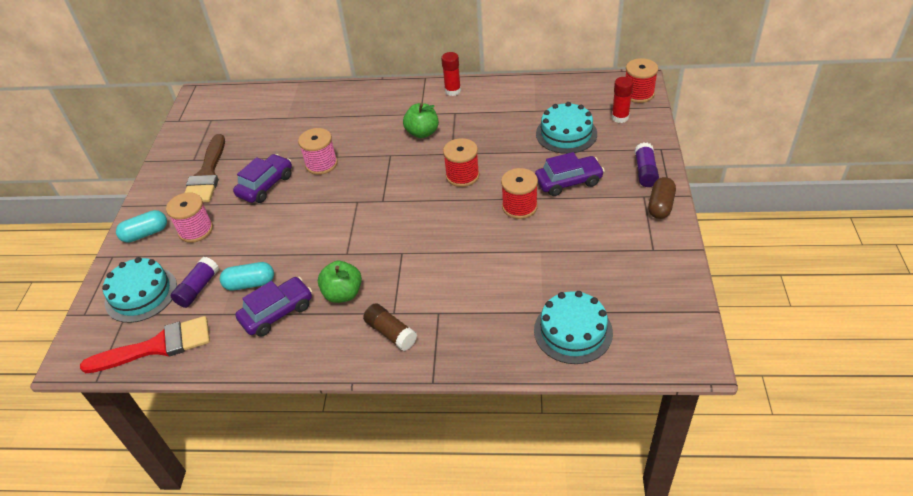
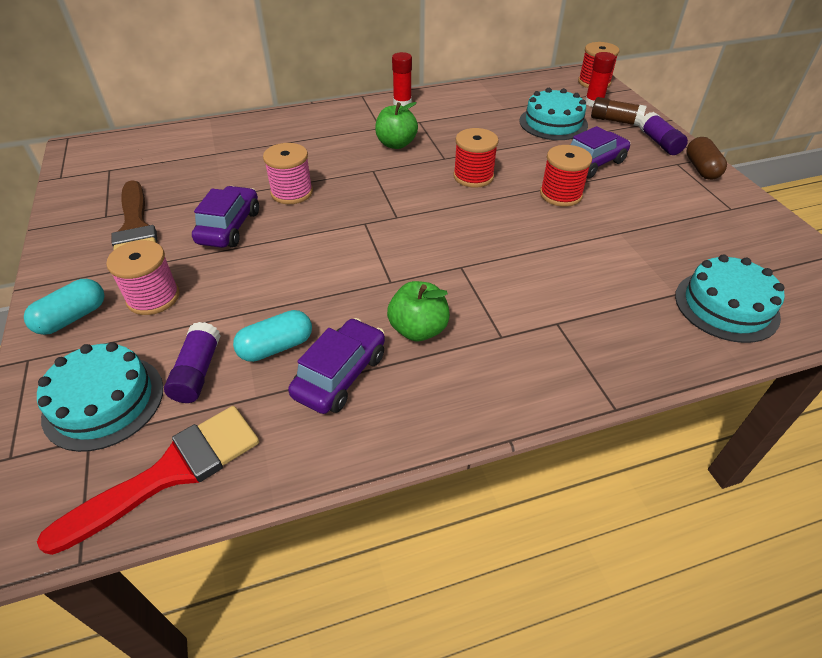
camera: 25 degrees left, 0 degrees up
(391, 333) = (516, 361): brown glue stick -> brown glue stick (615, 121)

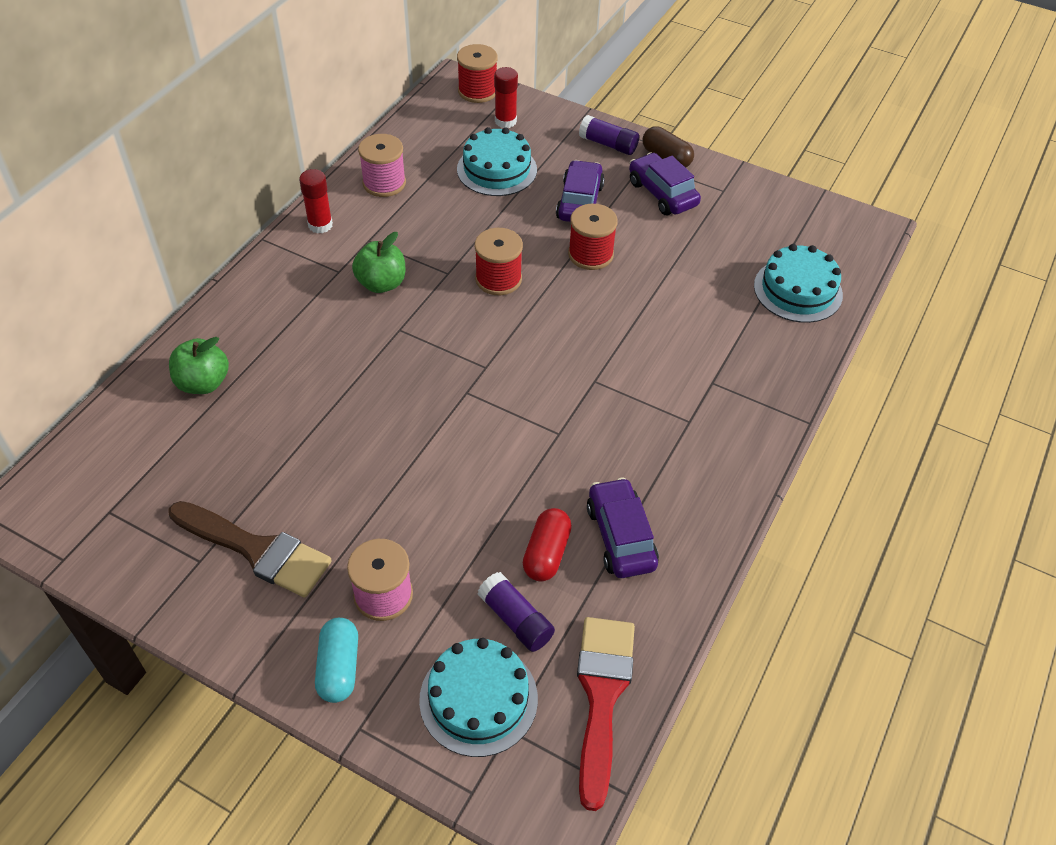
camera: 45 degrees left, 5 degrees up
(229, 227) = (349, 482): purple car -> purple car (662, 194)
(276, 347) = (546, 553): turquoise capsule -> red capsule
(292, 192) = (355, 405): pink spool -> pink spool (384, 183)
(418, 329) = (629, 459): green apple -> green apple (203, 383)
(615, 121) = (547, 136): brown glue stick -> none

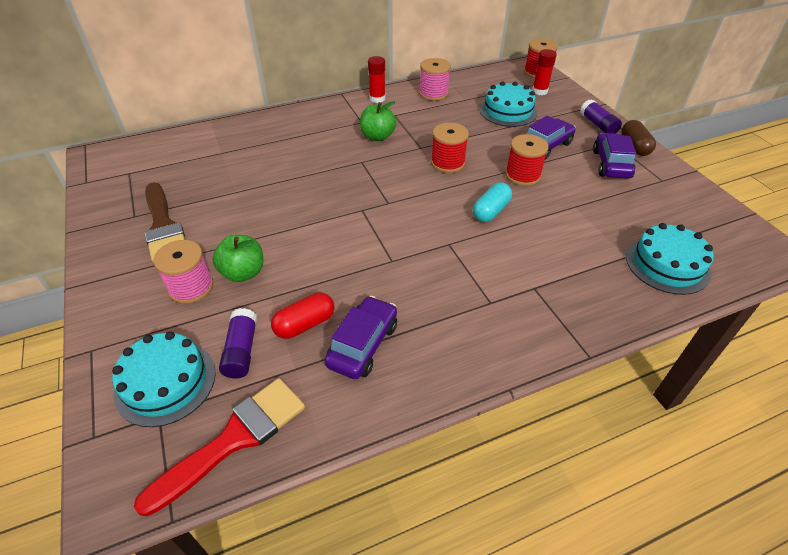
camera: 40 degrees right, 5 degrees down
(203, 383) = (237, 140): green apple -> green apple (243, 273)
(339, 667) = (123, 310): turquoise capsule -> turquoise capsule (491, 211)

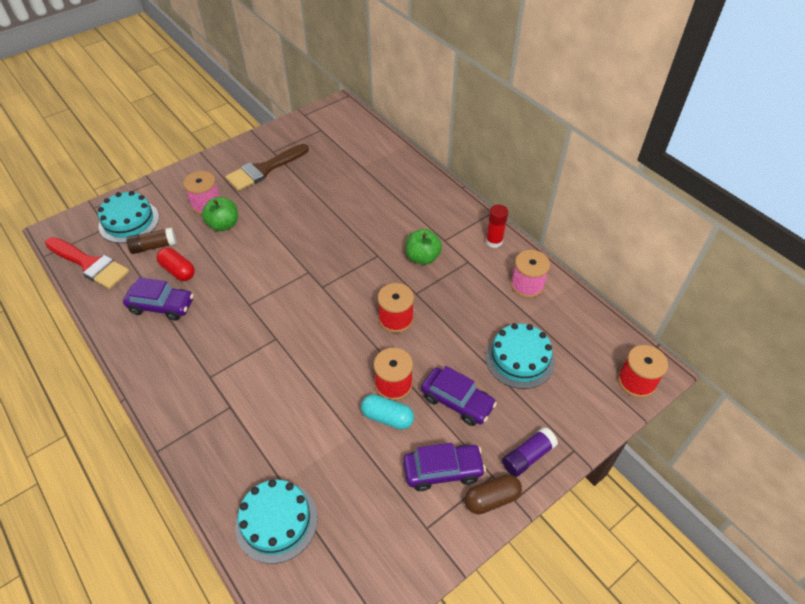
camera: 75 degrees right, 5 degrees up
(241, 351) = (154, 246): purple glue stick -> brown glue stick
(491, 211) = (327, 363): turquoise capsule -> turquoise capsule (387, 417)
(539, 91) = (585, 387): red glue stick -> none

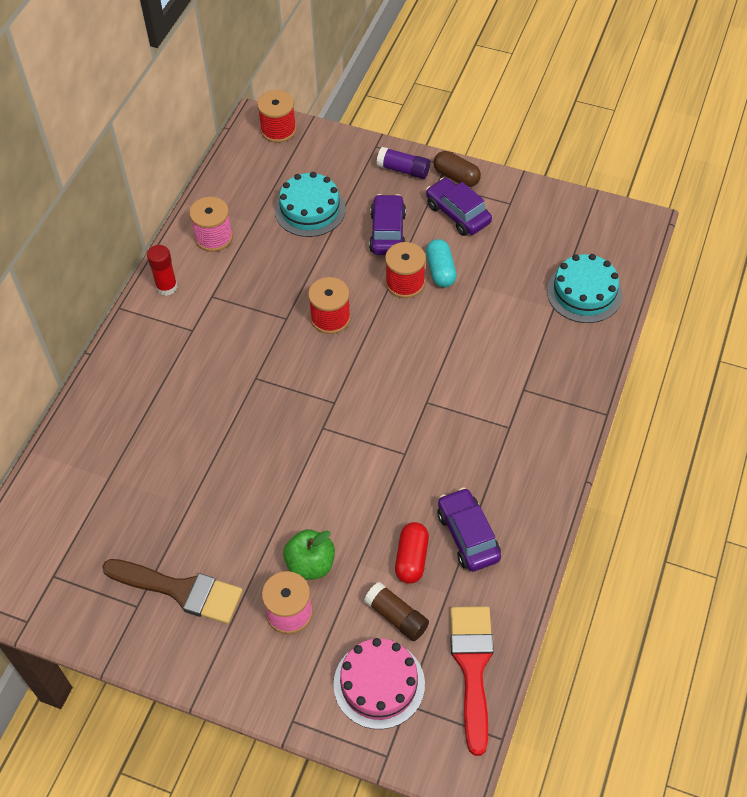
camera: 120 degrees left, 5 degrees up
(129, 221) = (379, 684): turquoise cake -> pink cake
(422, 257) = (231, 336): green apple -> none

